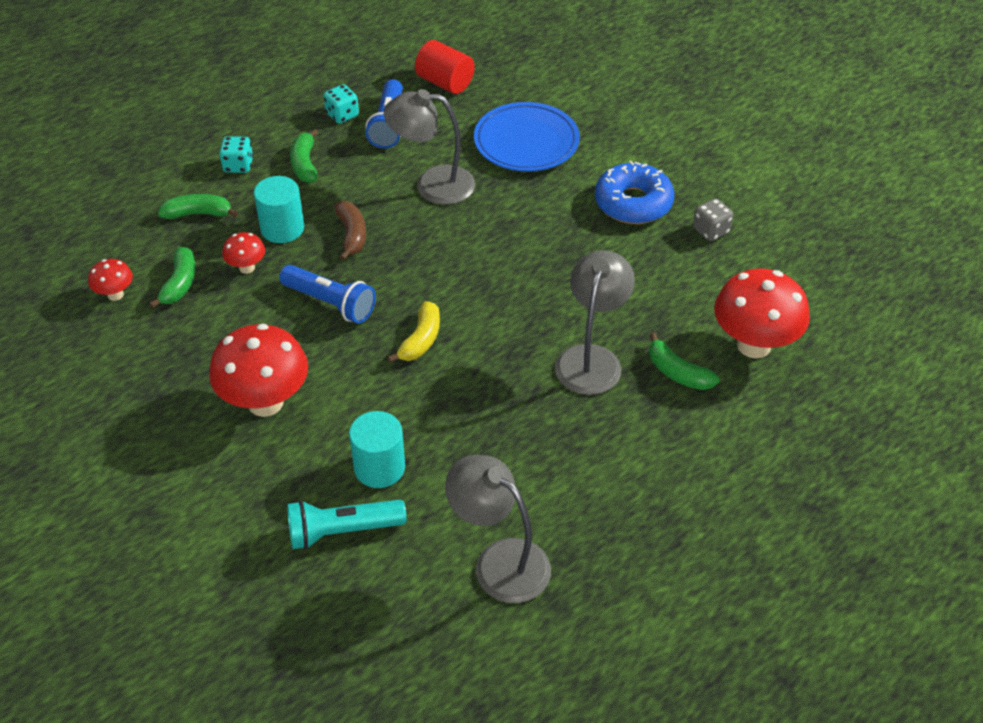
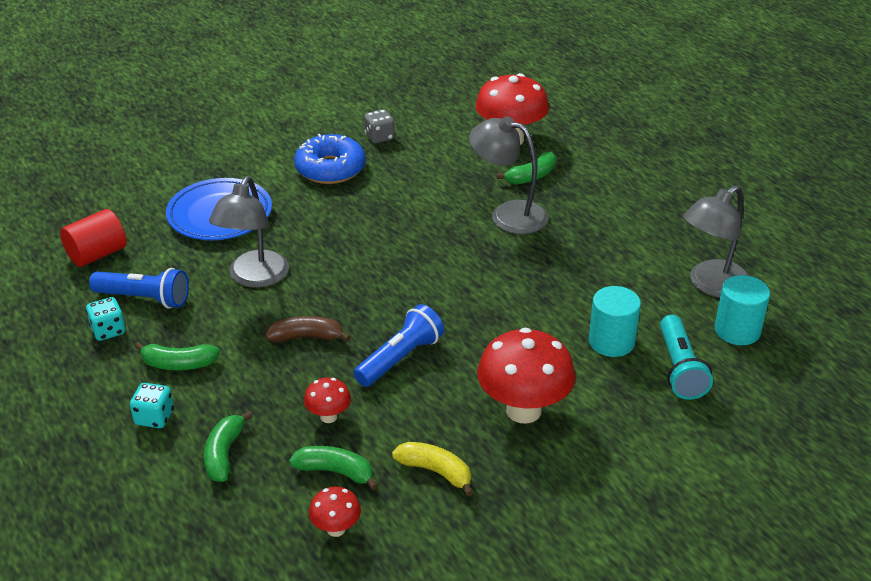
camera: 80 degrees left, 10 degrees down
(282, 228) = (277, 387): turquoise cylinder -> turquoise cylinder (737, 330)
(421, 340) = (464, 304): yellow banana -> yellow banana (435, 471)

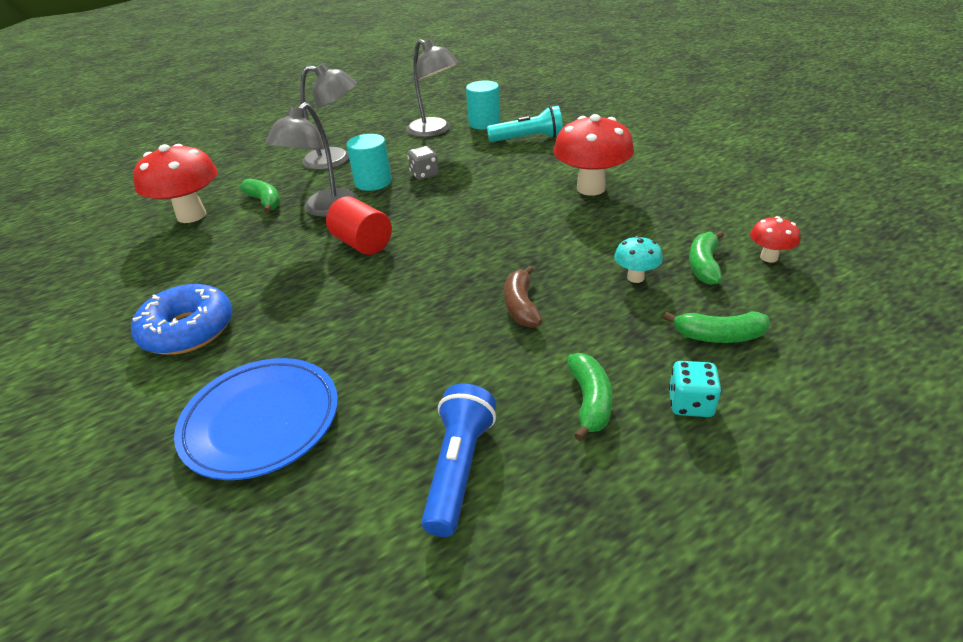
camera: 90 degrees left, 0 degrees up
(97, 254) = (337, 567): red cylinder -> red cylinder (362, 244)
(108, 331) = (537, 495): turquoise dice -> none
(254, 278) = (414, 362): grey lamp -> grey lamp (336, 160)
(328, 417) = (635, 277): red mushroom -> turquoise mushroom
(379, 137) = (135, 299): grey dice -> grey dice (424, 174)
(400, 358) = (542, 247): blue flashlight -> none
(435, 471) = (676, 219): yellow banana -> none
(611, 342) = (503, 160): turquoise cylinder -> turquoise cylinder (373, 182)

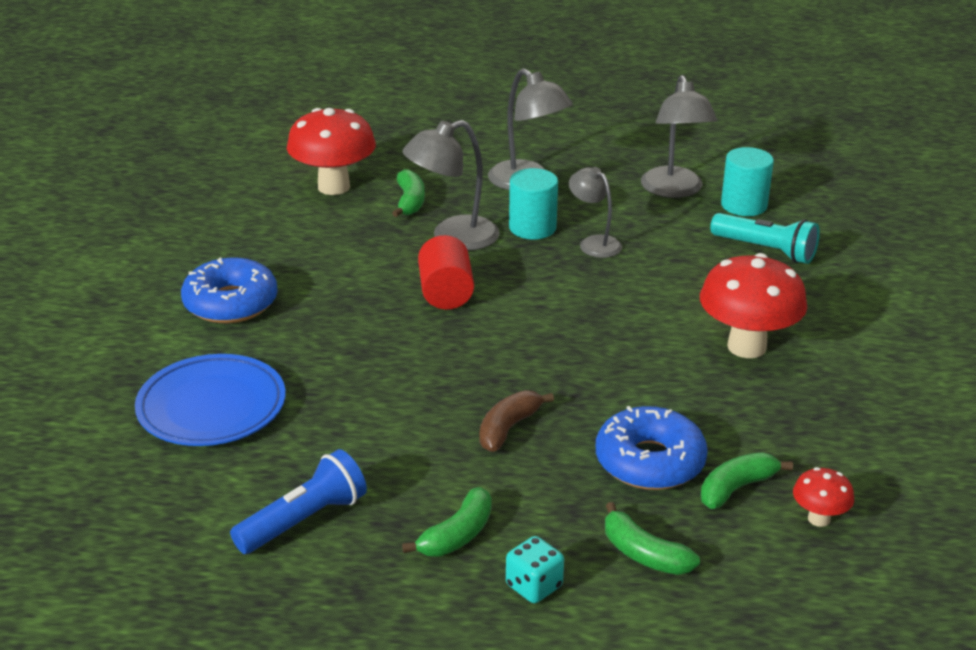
camera: 35 degrees right, 5 degrees down
(424, 174) = (594, 243): grey dice -> grey lamp
(635, 277) = (649, 462): turquoise mushroom -> blue donut

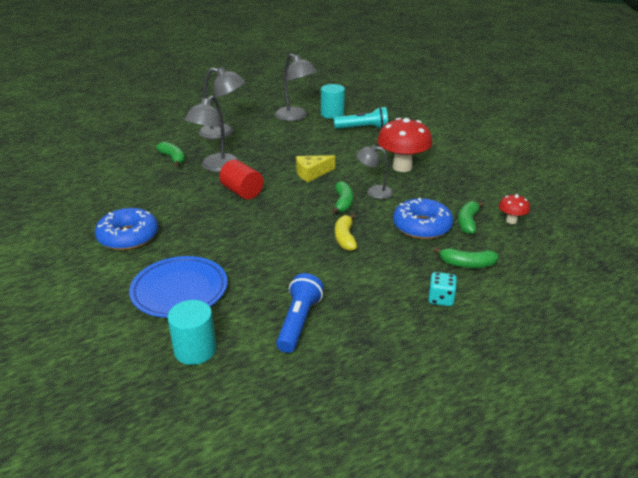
camera: 35 degrees left, 0 degrees up
(334, 187) = (122, 164): red mushroom -> none
(457, 535) = (380, 293): green banana -> green banana (343, 203)
(508, 428) = (345, 238): brown banana -> yellow banana
(532, 228) = (250, 151): turquoise cylinder -> turquoise cylinder (195, 350)
(583, 301) = (312, 173): none -> yellow cheese
(594, 243) = (286, 148): grey lamp -> grey lamp (374, 191)

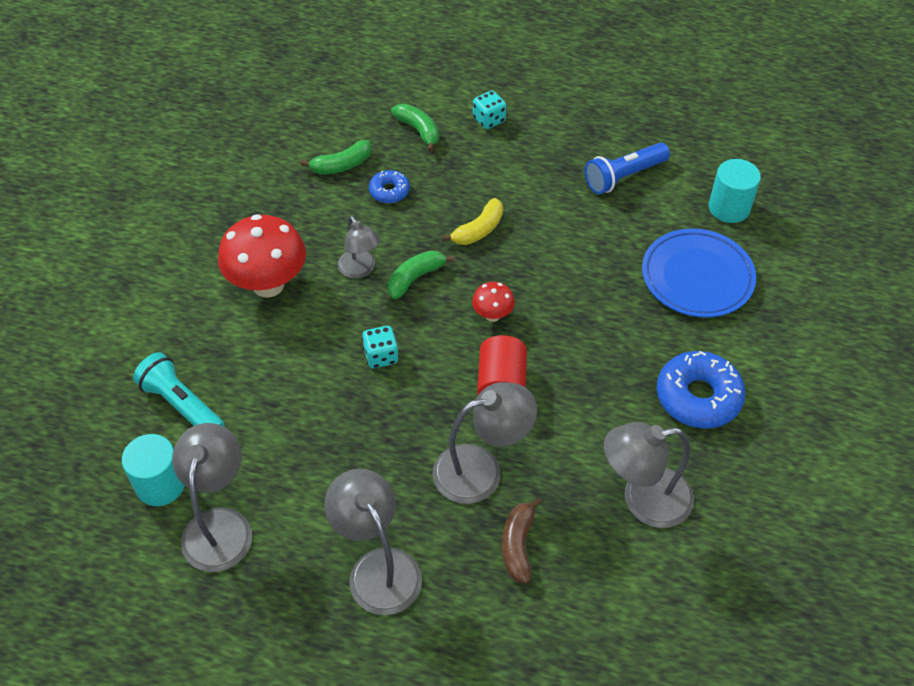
camera: 135 degrees left, 20 degrees up
(127, 192) = (643, 500): none -> grey lamp
(173, 158) = (518, 545): green banana -> brown banana
(312, 173) = (381, 356): yellow cheese -> turquoise dice
(422, 226) = (389, 191): blue donut -> blue donut, size x0.54
(511, 221) = (302, 139): red mushroom -> red mushroom (492, 315)

